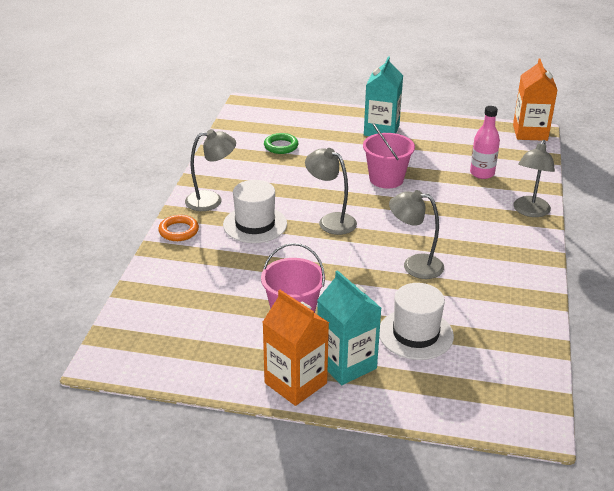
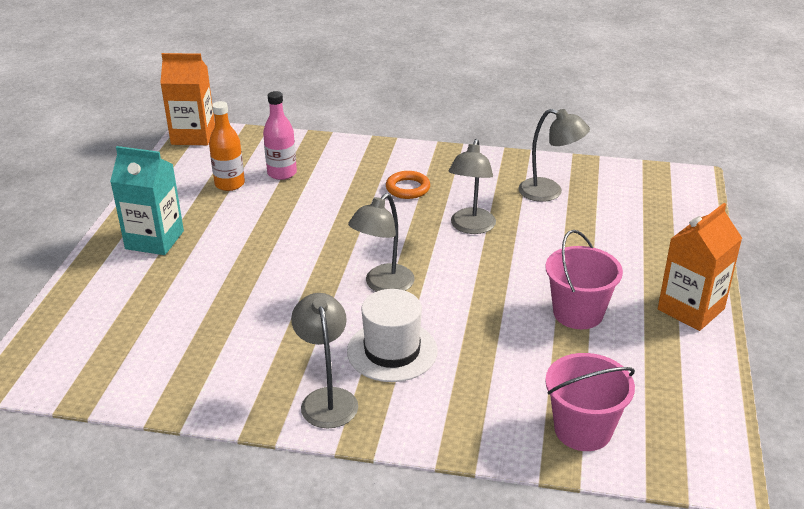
camera: 90 degrees left, 0 degrees up
(178, 231) = (411, 428): orange ring -> orange ring (408, 188)
(281, 146) = (176, 332): green ring -> none
(346, 364) = (649, 276): turquoise carton -> none
(386, 179) = (286, 240): pink bucket -> pink bucket (583, 430)
(415, 334) = (588, 232): white hat -> none
(460, 152) = (229, 184): none -> orange bottle
(529, 211) = (364, 152): grey lamp -> grey lamp (549, 192)

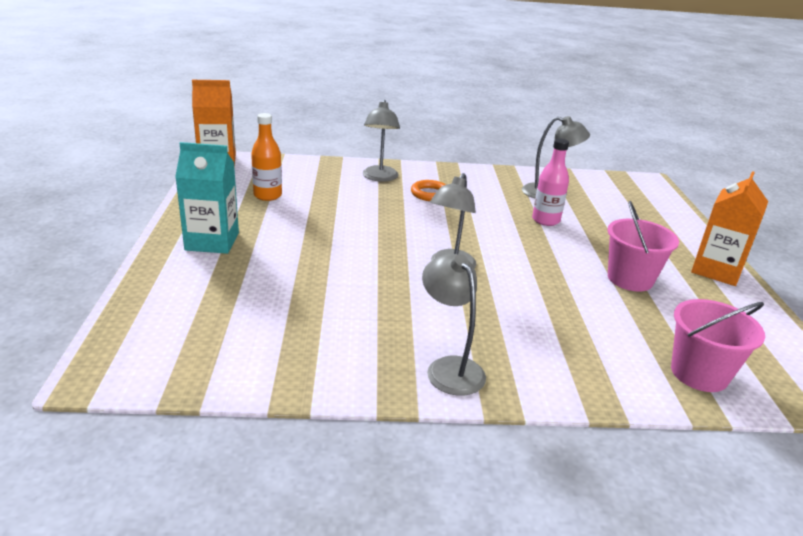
camera: 15 degrees left, 5 degrees down
(282, 173) = (312, 186): pink bottle -> pink bottle (545, 220)
(392, 351) = (488, 320): white hat -> none
(471, 227) = (500, 220): grey lamp -> grey lamp (379, 177)

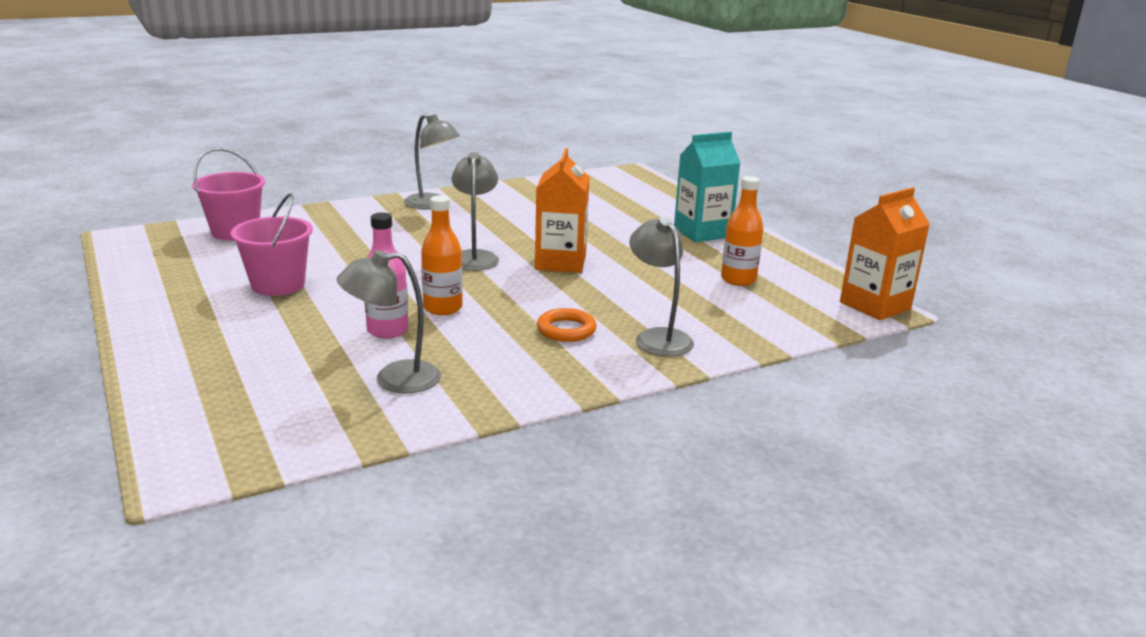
camera: 155 degrees right, 5 degrees down
(502, 227) = (443, 308): none -> orange bottle
(716, 270) = (157, 316): orange carton -> orange carton (560, 262)

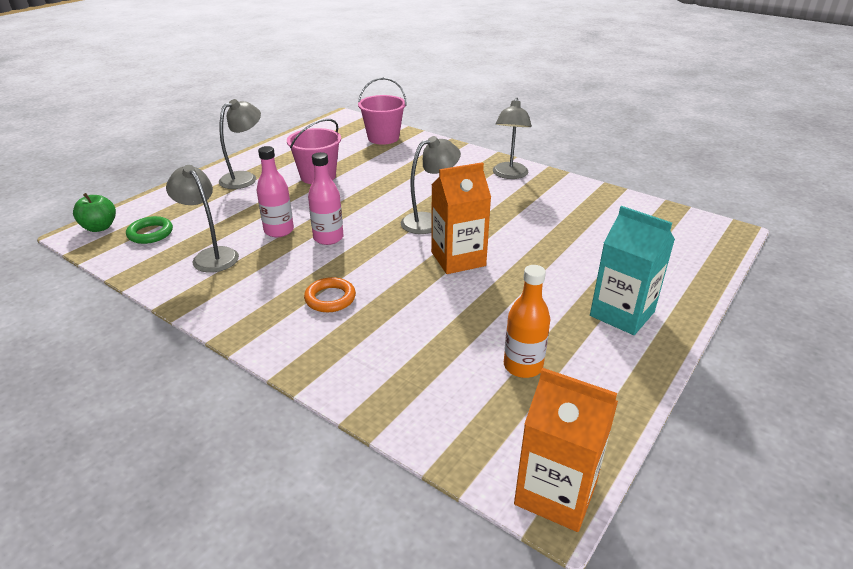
camera: 65 degrees right, 10 degrees up
(185, 454) = (100, 227): none -> green apple
(270, 414) = (150, 233): none -> green ring
(443, 308) = (328, 238): orange bottle -> pink bottle
(658, 337) = (349, 348): grey lamp -> grey lamp (244, 178)

